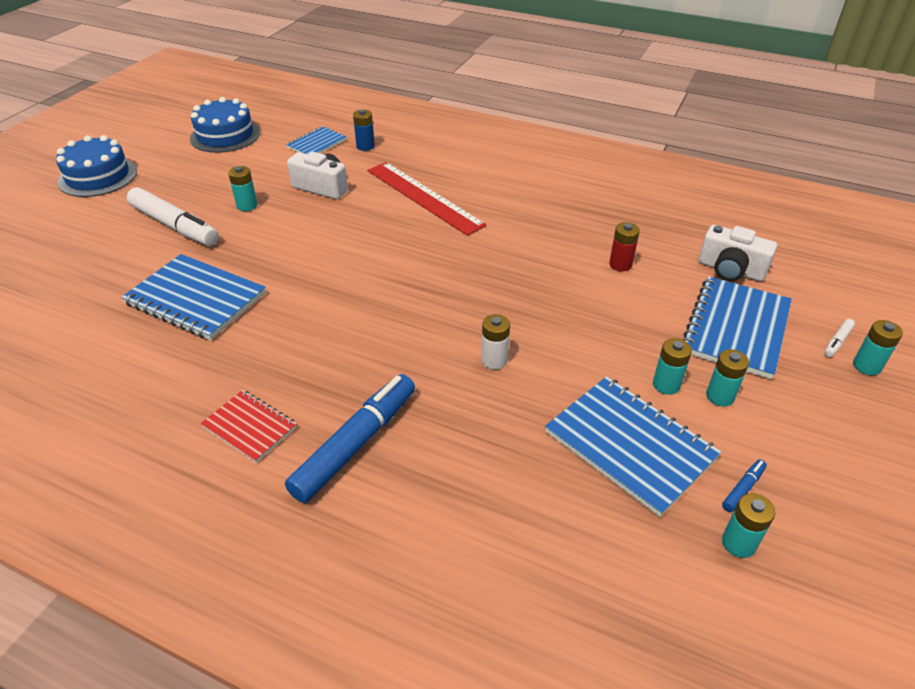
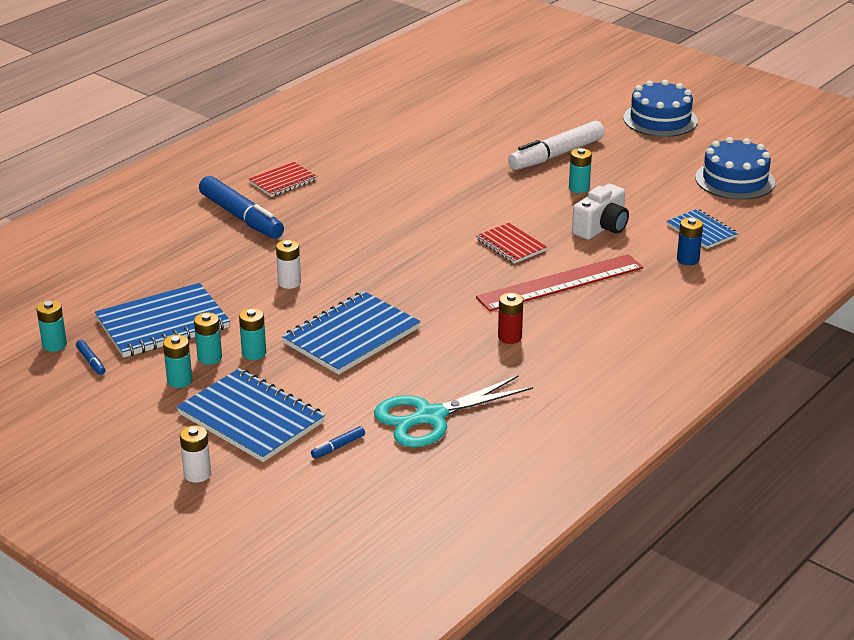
camera: 105 degrees right, 10 degrees down
(196, 299) = (440, 164): blue notebook -> blue notebook (351, 336)
(367, 229) = (511, 245): none -> red notebook
(620, 264) = (383, 378): red battery -> red battery (509, 337)
(655, 232) = (429, 417): none -> turquoise scissors
(730, 270) = (338, 447): white camera -> blue marker
(837, 341) = (197, 474): white marker -> white battery
(866, 366) = (157, 478): turquoise battery -> turquoise battery (254, 353)

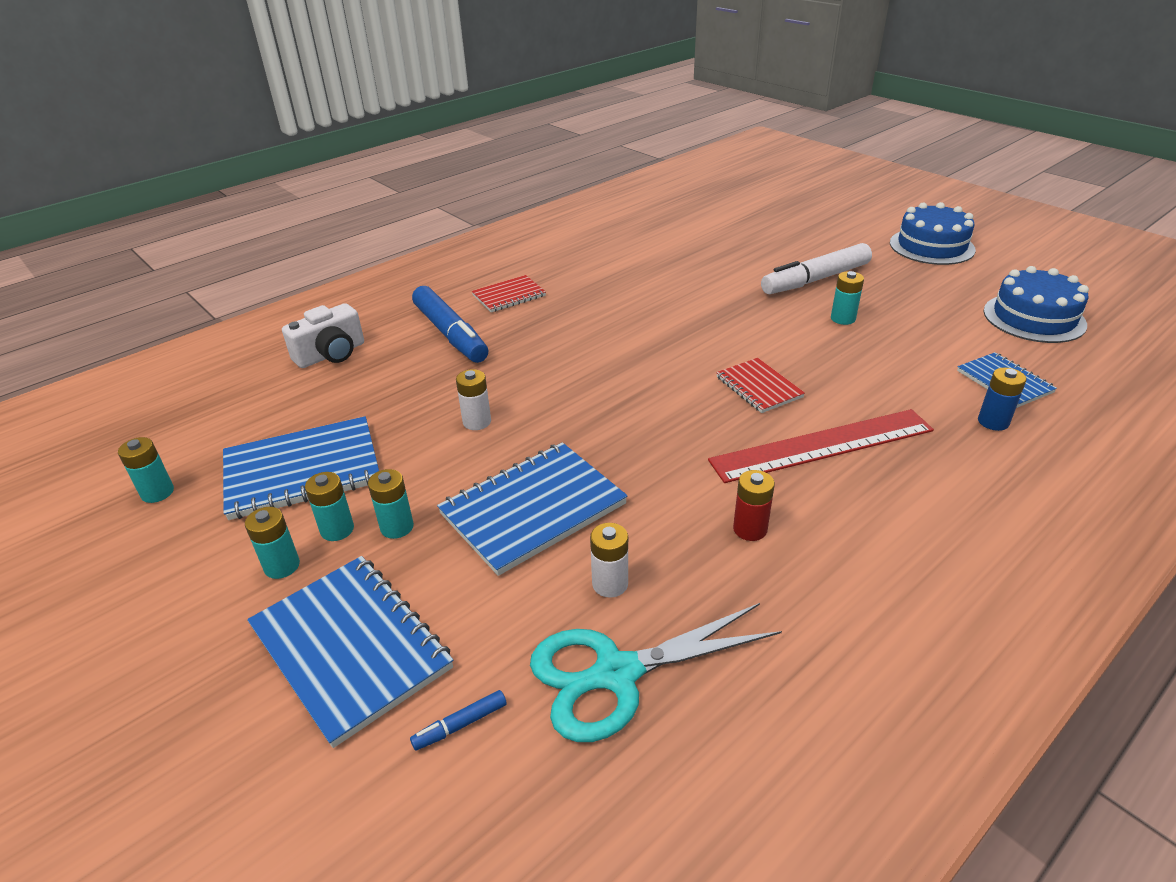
camera: 10 degrees right, 5 degrees up
(91, 361) = (186, 523): blue marker -> none
(197, 474) = (225, 762): white battery -> white battery (610, 584)
(601, 227) = (873, 370): white camera -> white camera (331, 354)

